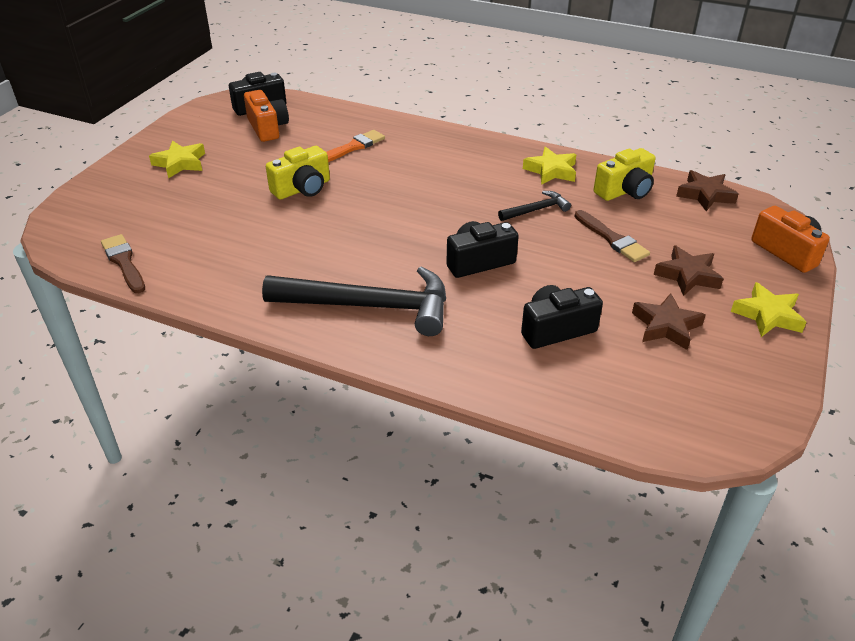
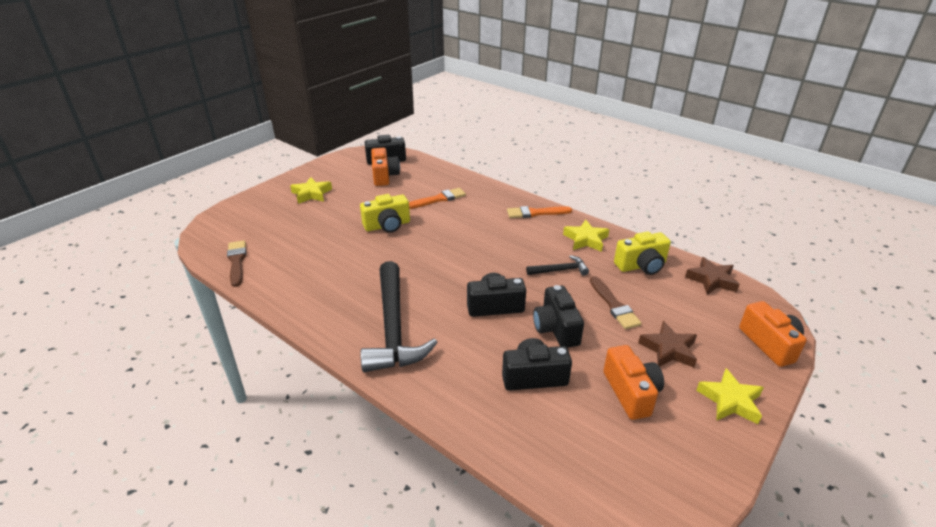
camera: 15 degrees right, 5 degrees down
(370, 306) = (393, 328): black hammer -> black hammer turned 60 degrees clockwise
(480, 148) = (536, 213): none -> orange brush
(559, 274) = (556, 329): none -> black camera
(666, 326) = (631, 393): brown star -> orange camera

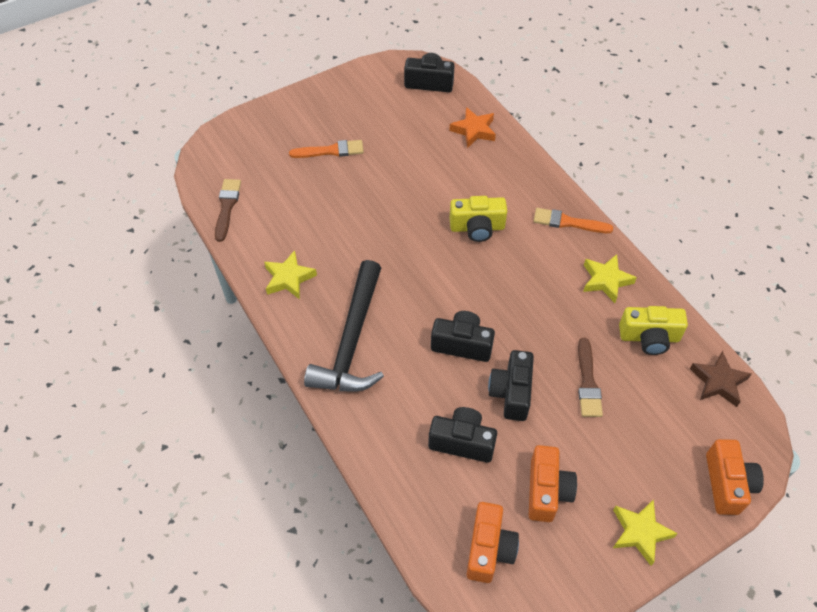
camera: 20 degrees right, 20 degrees up
(311, 194) = (327, 122): yellow star -> yellow star (289, 278)
(384, 176) = (417, 113): orange camera -> orange camera (489, 549)
(387, 225) = (393, 196): yellow camera -> yellow camera (477, 228)
(434, 177) = (474, 130): none -> orange star
(438, 199) = (464, 169): orange brush -> orange brush (330, 151)
(560, 270) = (554, 317): black hammer -> none
(668, 349) = (614, 455): brown star -> none

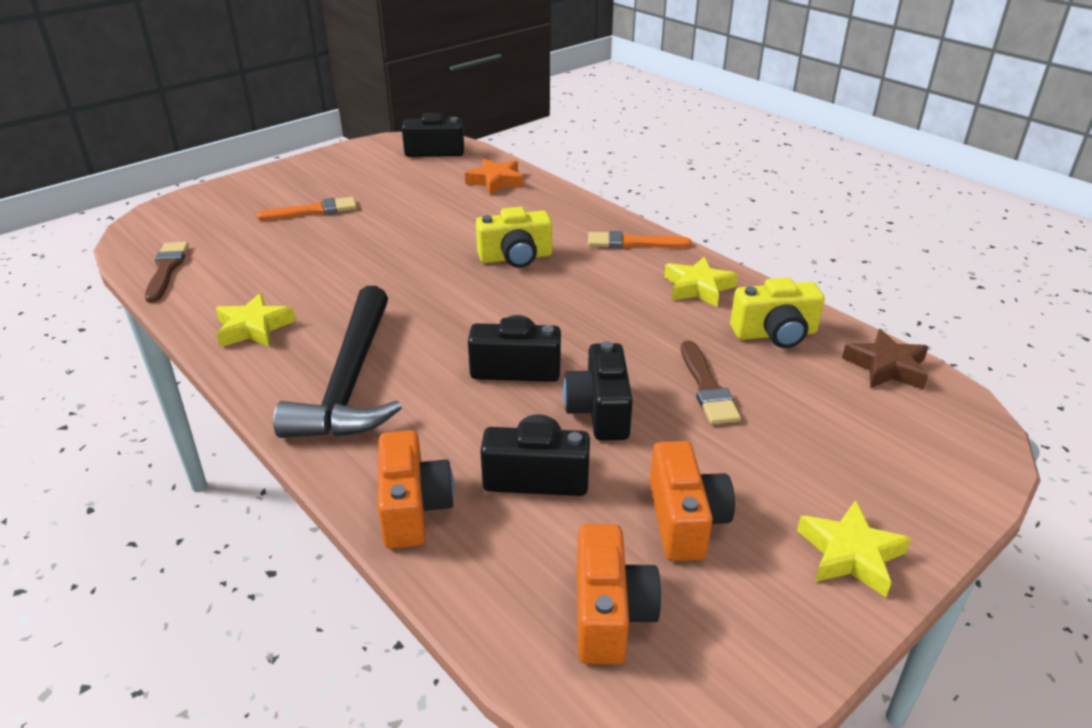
camera: 10 degrees left, 20 degrees down
(727, 484) = (953, 475): orange camera -> orange camera (413, 508)

